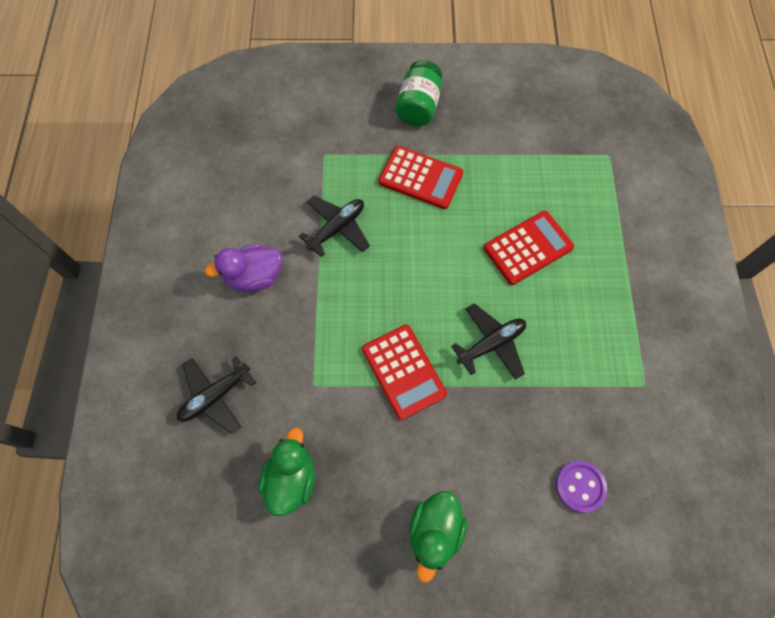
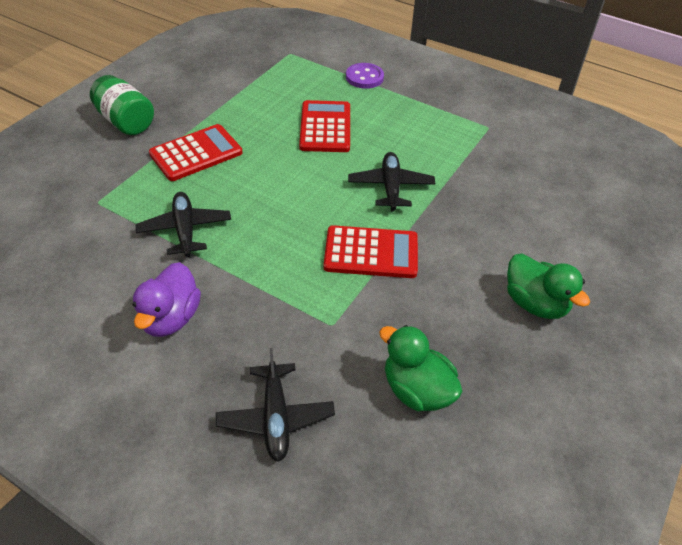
camera: 60 degrees left, 20 degrees down
(580, 486) = (546, 197): purple button -> purple button (364, 77)

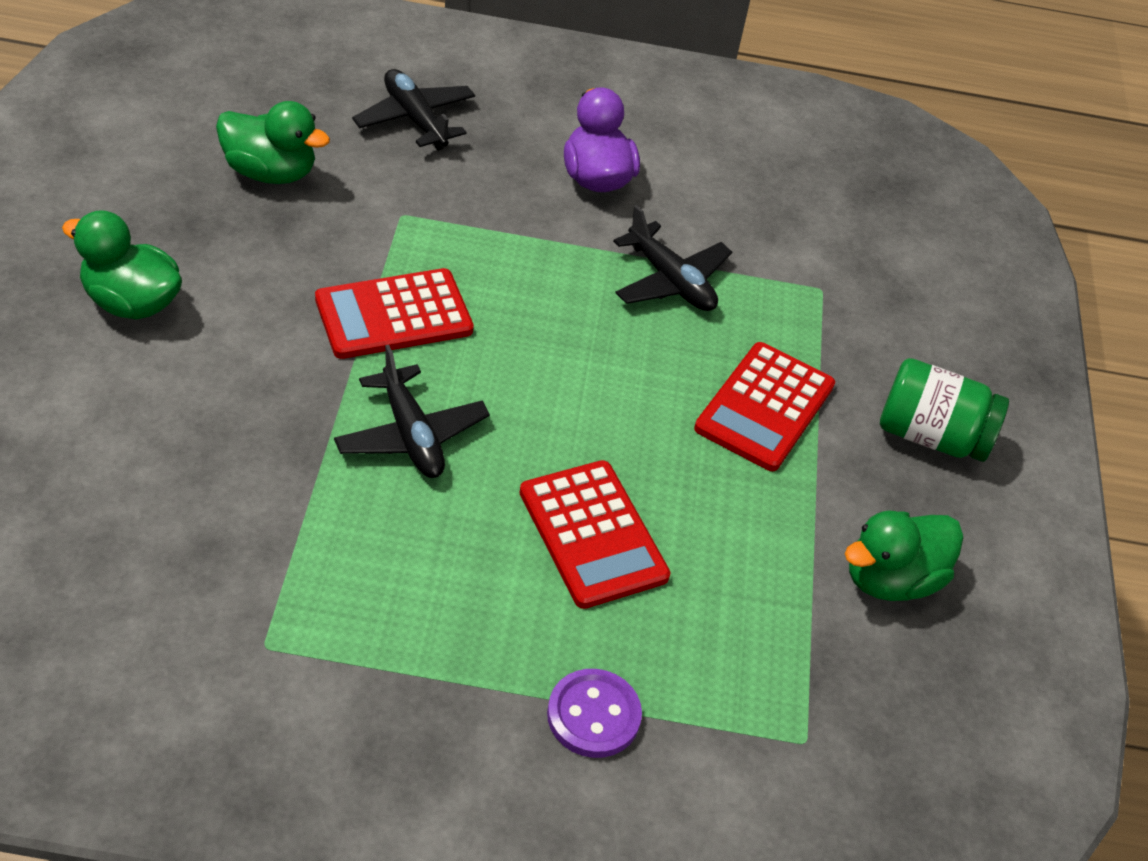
camera: 150 degrees right, 0 degrees up
(207, 82) = (891, 579): none -> green duck

